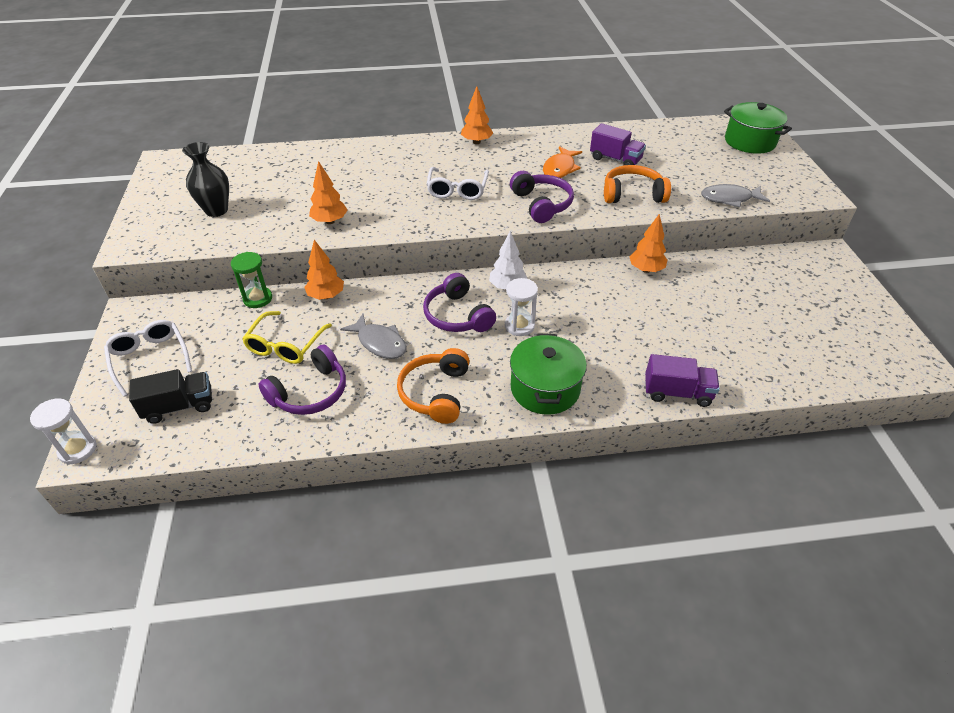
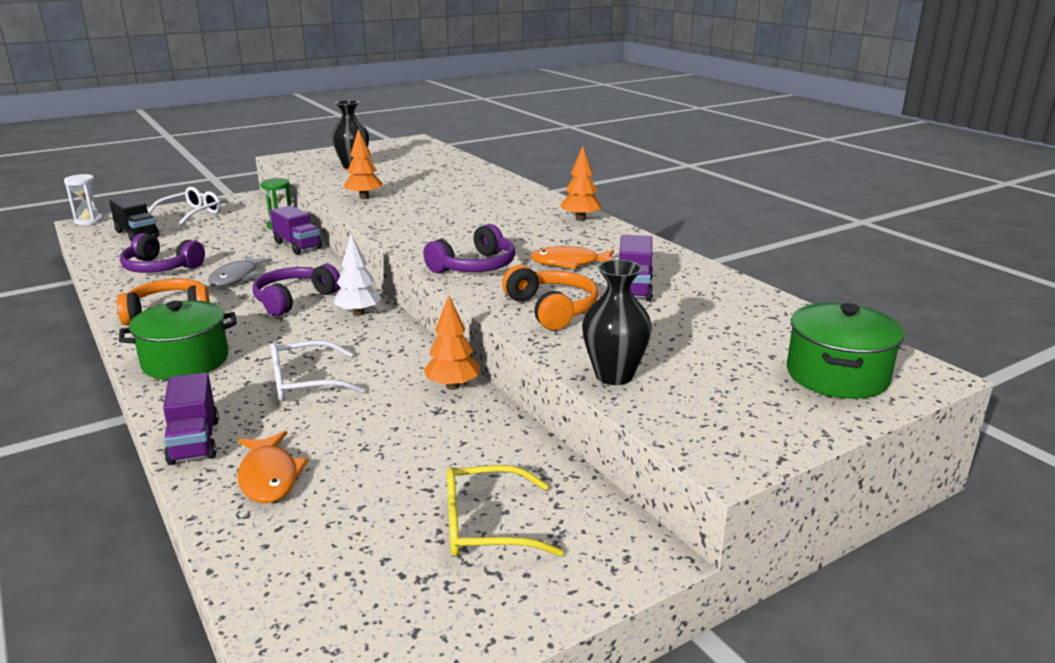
camera: 65 degrees right, 20 degrees down
(285, 345) = (220, 247): yellow glasses -> yellow glasses (485, 526)
(326, 296) = (297, 245): orange tree -> purple truck
(457, 190) = (466, 228): white glasses -> white glasses (305, 382)
(519, 326) = (290, 331): white hourglass -> none
(729, 199) = (614, 375): grey fish -> black vase
(732, 362) = (269, 477): none -> orange fish

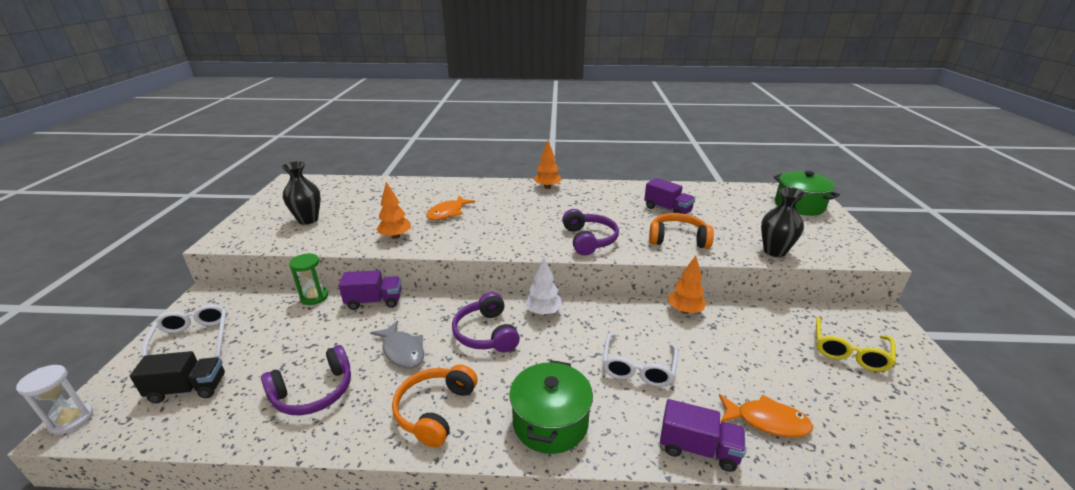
camera: 55 degrees left, 5 degrees up
(569, 263) = (614, 213): orange fish -> orange fish (448, 213)

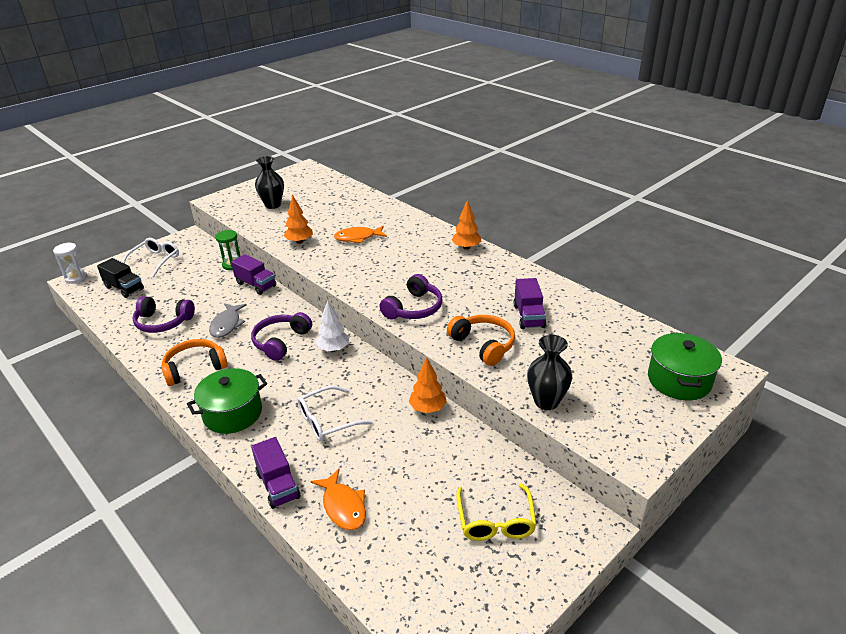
camera: 45 degrees right, 5 degrees up
(849, 352) = (495, 521): yellow glasses -> yellow glasses turned 75 degrees counterclockwise

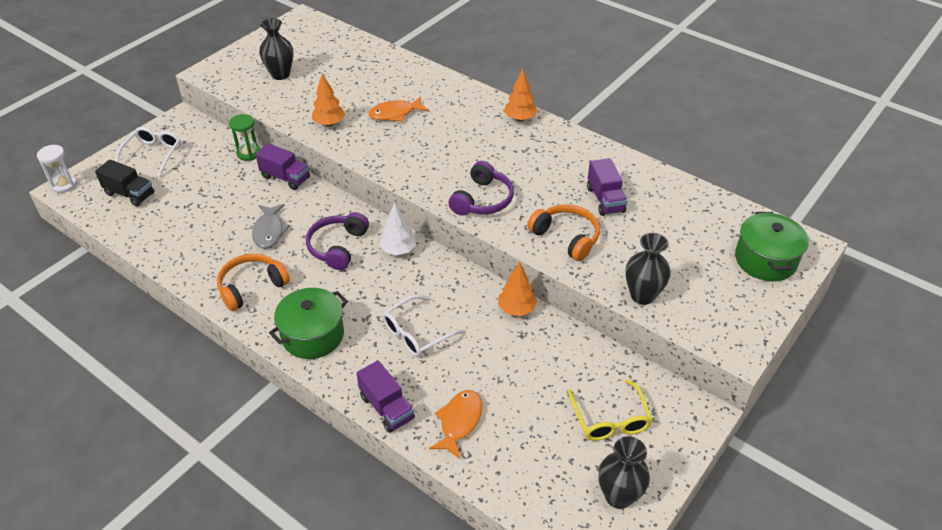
camera: 10 degrees left, 10 degrees up
(163, 322) = (194, 234): purple headphones -> none
(343, 506) = (459, 422): orange fish -> orange fish turned 120 degrees counterclockwise
(487, 602) = (618, 496): none -> black vase

